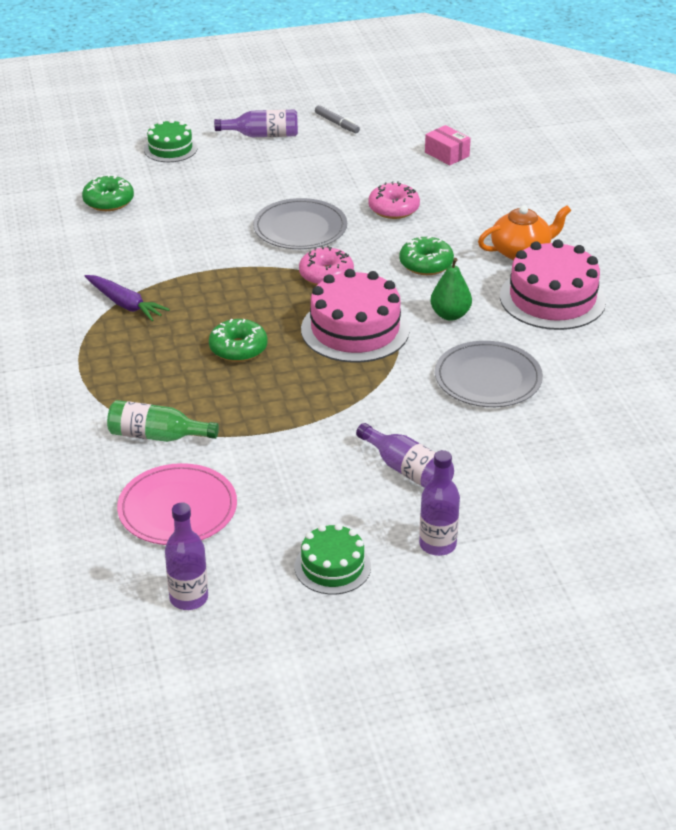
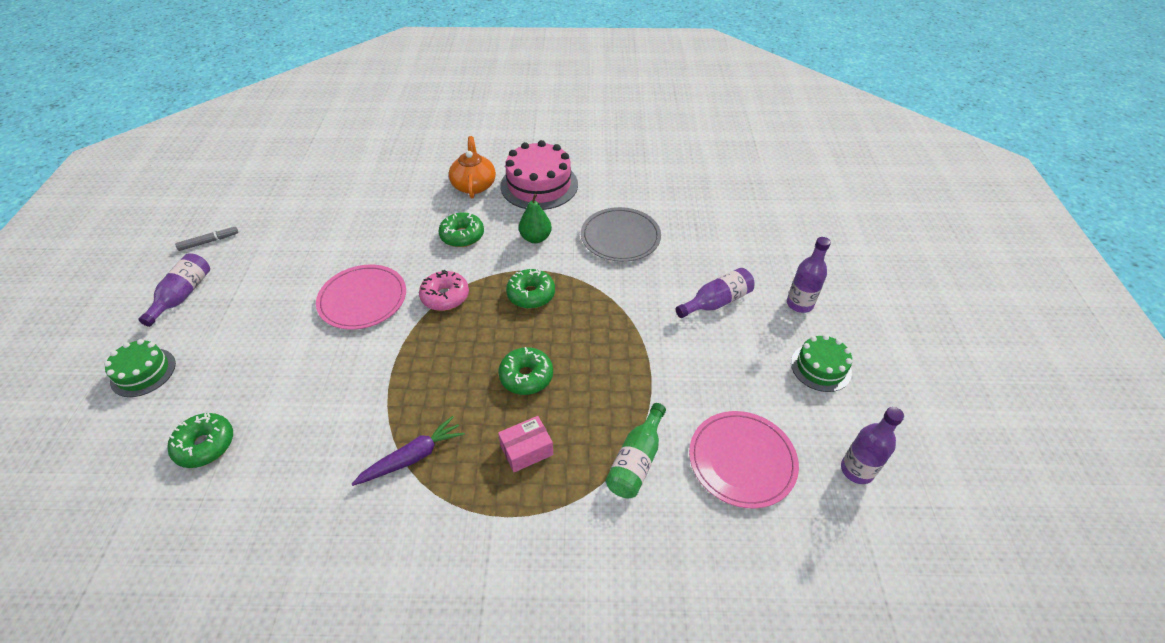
camera: 75 degrees left, 10 degrees up
(300, 228) = (363, 299): grey plate -> pink plate
(355, 329) = (531, 294): pink cake -> green donut
(393, 209) = (372, 236): pink donut -> none
(447, 154) = (314, 190): pink box -> pink box (526, 450)

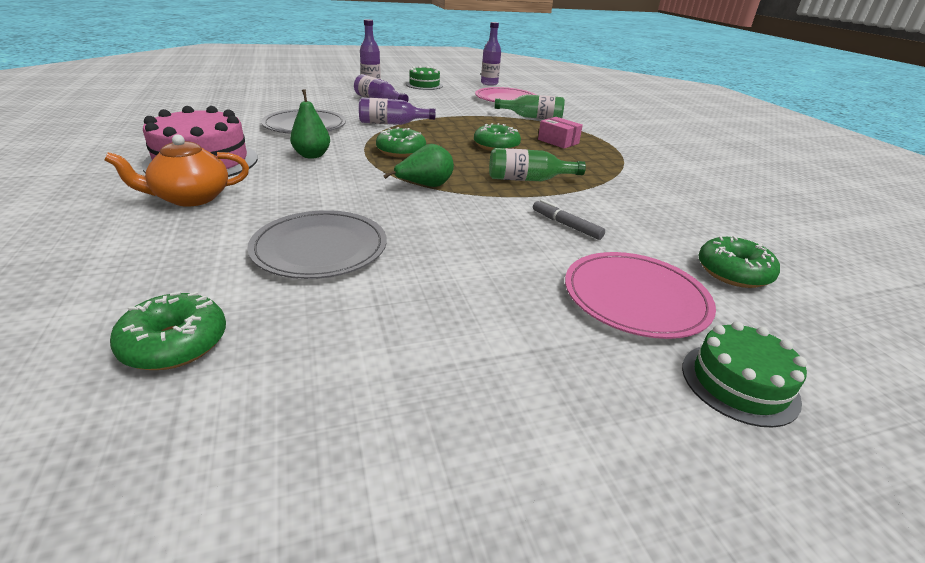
camera: 110 degrees left, 15 degrees down
(183, 295) = (569, 428): purple bottle -> purple bottle (392, 123)
(209, 242) = (389, 481): grey marker -> grey marker (566, 225)
(363, 299) = (457, 230): pink plate -> pink plate (635, 297)
(378, 234) = (320, 248): none -> grey plate
(412, 457) = (609, 173): purple carrot -> none
(428, 373) = (528, 179): none -> green bottle
(445, 296) = (425, 186): pink donut -> green pear
(462, 236) = (314, 191): green donut -> green donut (175, 343)

